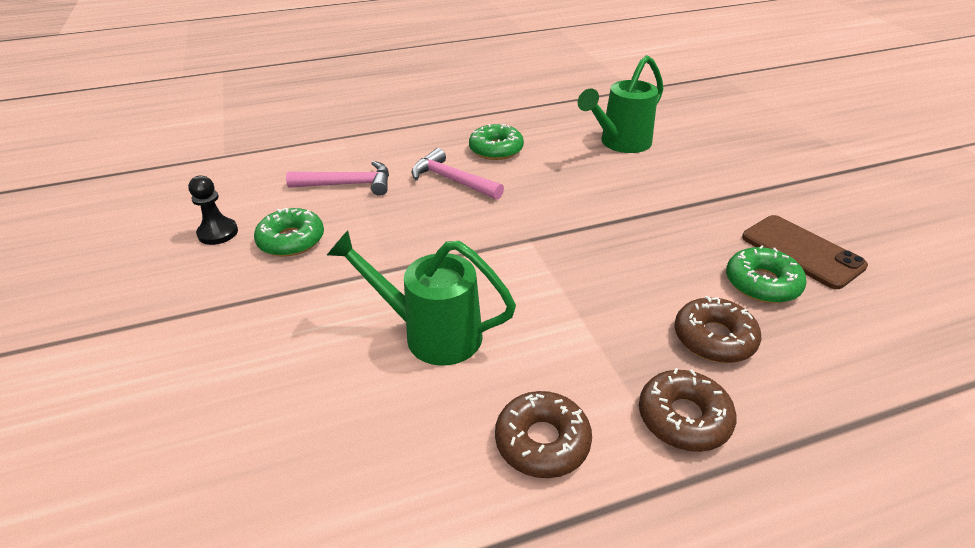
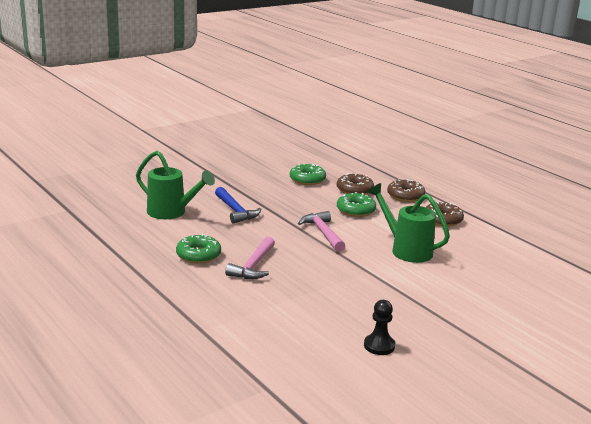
camera: 110 degrees left, 15 degrees down
(291, 240) = (365, 312): green donut -> green donut (355, 210)
(348, 184) = (282, 307): pink hammer -> pink hammer (323, 233)
(432, 334) = (406, 250): green watering can -> green watering can turned 135 degrees clockwise
(620, 189) = (236, 211): none -> blue hammer
(802, 251) = (274, 170): brown phone -> none

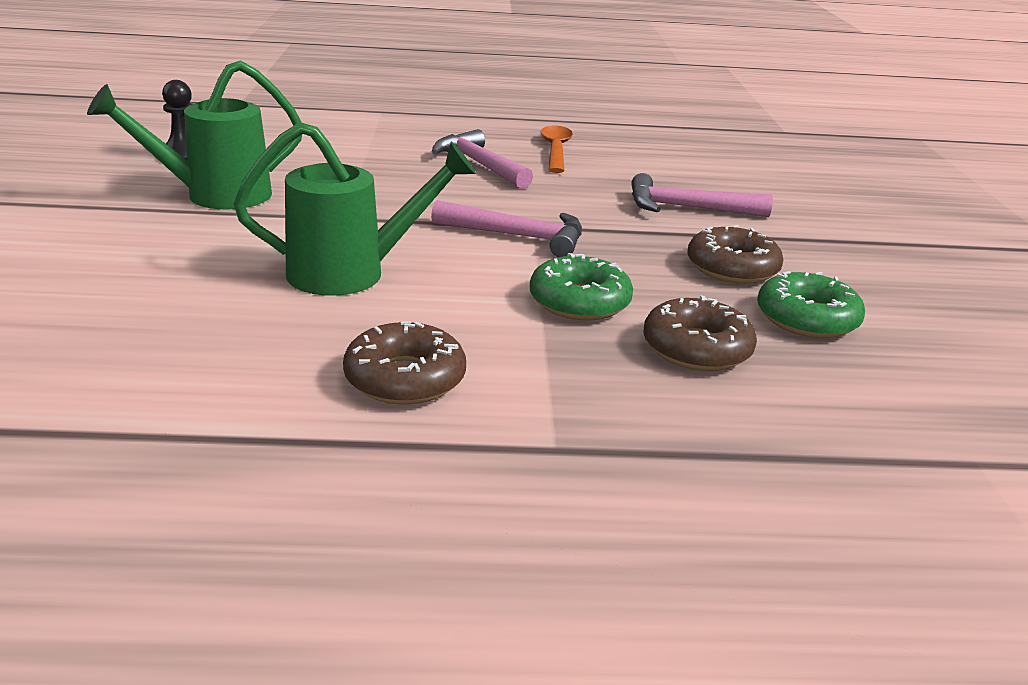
camera: 125 degrees right, 5 degrees up
(171, 212) = (722, 172): green watering can -> green watering can (216, 195)
(198, 255) = (555, 150): green donut -> orange spoon
(236, 211) = (687, 208): blue hammer -> pink hammer
(405, 196) = (595, 400): brown donut -> brown donut (732, 268)

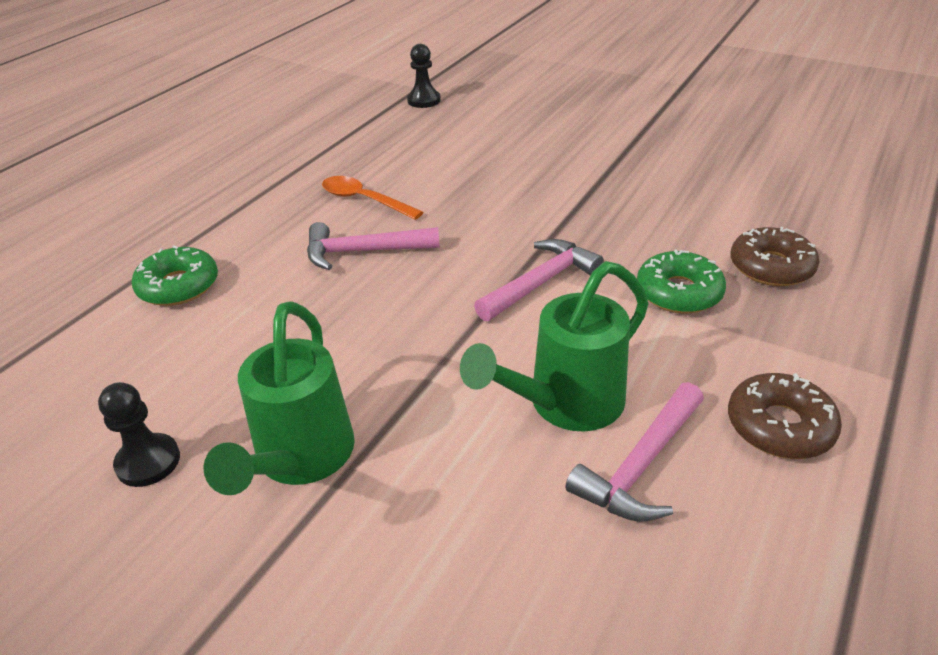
camera: 55 degrees left, 10 degrees up
(351, 273) = (566, 404): green watering can -> green watering can turned 150 degrees counterclockwise
(687, 208) = (536, 183): pink hammer -> pink hammer (641, 466)
(732, 268) = (652, 205): brown donut -> none
(762, 138) = (424, 100): none -> black pawn
(807, 319) = (742, 207): green donut -> green donut (178, 286)

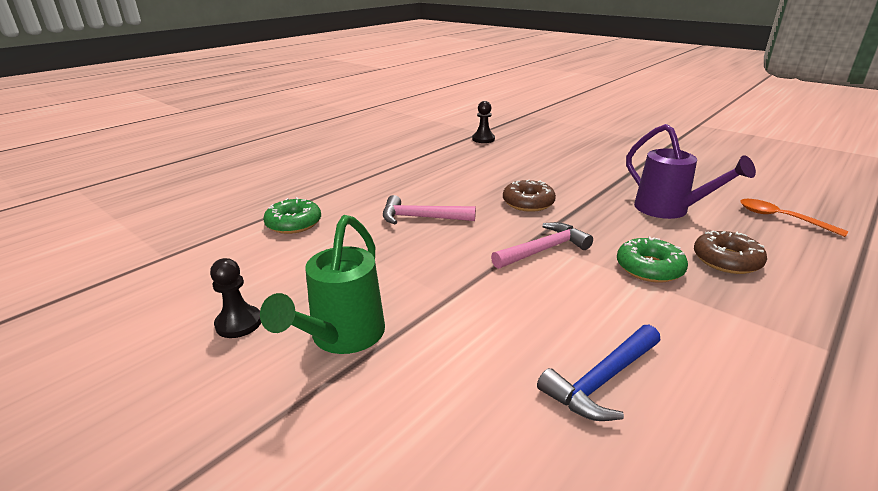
camera: 10 degrees right, 10 degrees down
(364, 200) = (429, 189): orange spoon -> orange spoon (781, 218)
(566, 404) = (548, 330): green watering can -> none
(641, 466) = (602, 381): pink hammer -> blue hammer
(693, 196) = (668, 210): none -> purple watering can
(779, 426) = (724, 370): brown donut -> brown donut (528, 203)

